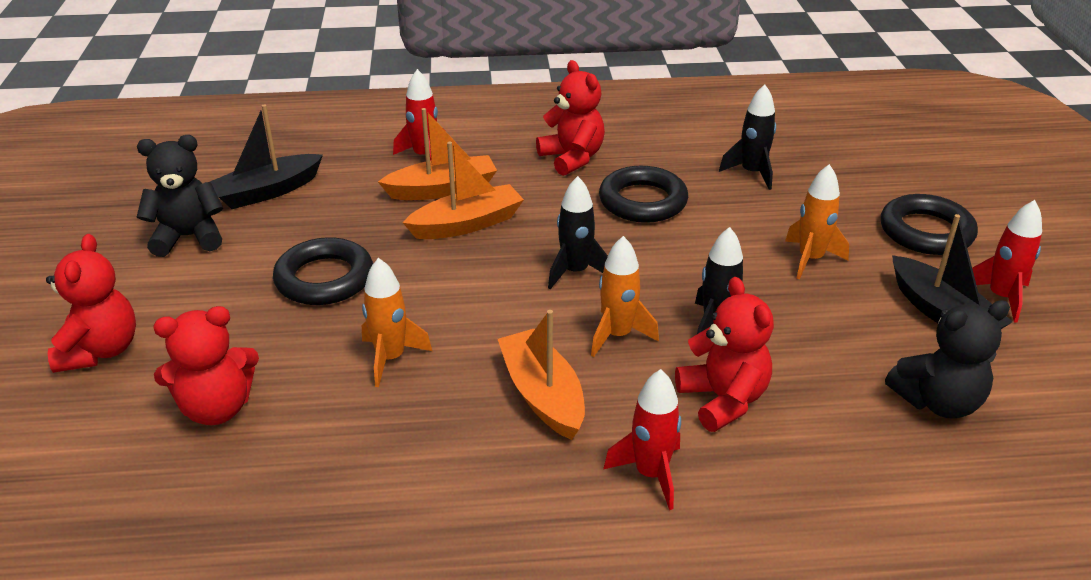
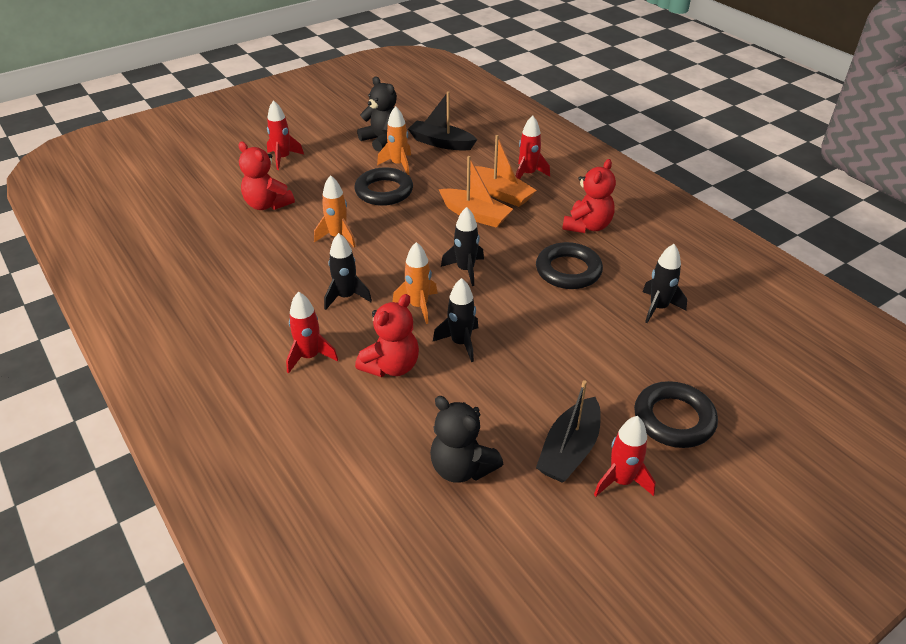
camera: 60 degrees right, 5 degrees up
(100, 351) = (283, 158): red teddy bear -> red rocket
(542, 395) = (346, 297): orange boat -> black rocket
(810, 259) = (574, 365): orange rocket -> orange rocket (398, 164)

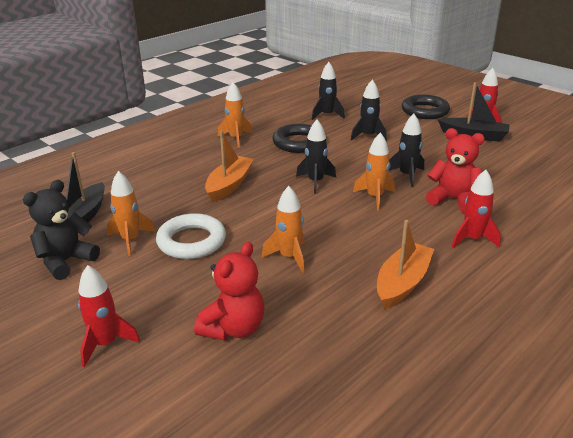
camera: 100 degrees left, 10 degrees down
(346, 297) = (383, 235): black rocket -> black rocket (368, 136)
(384, 191) = (191, 241): black ring -> white ring
(462, 467) = (519, 164): black teddy bear -> none
(501, 193) = (190, 176): orange boat -> orange boat (402, 283)
(528, 174) = (154, 166): red rocket -> none
(587, 226) = (236, 138): red teddy bear -> orange rocket

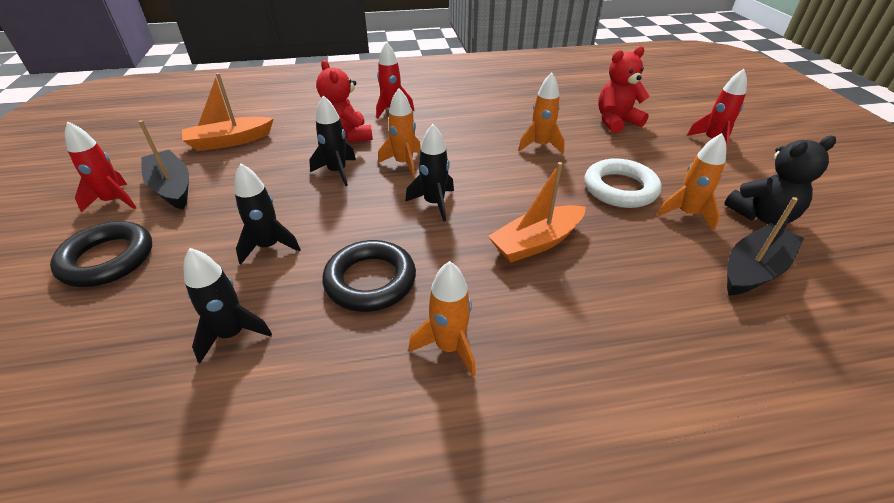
camera: 145 degrees left, 10 degrees up
(402, 283) = (480, 106): orange boat -> orange boat (229, 141)

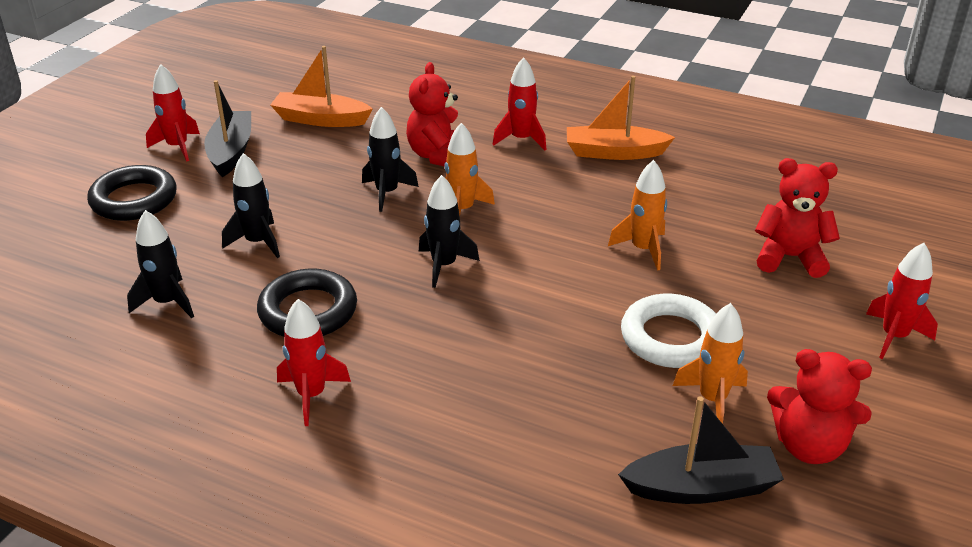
camera: 35 degrees right, 5 degrees down
(449, 347) = (311, 395): orange rocket -> red rocket
(536, 242) = (498, 349): orange boat -> orange boat (614, 153)
(761, 216) = (809, 446): black teddy bear -> red teddy bear

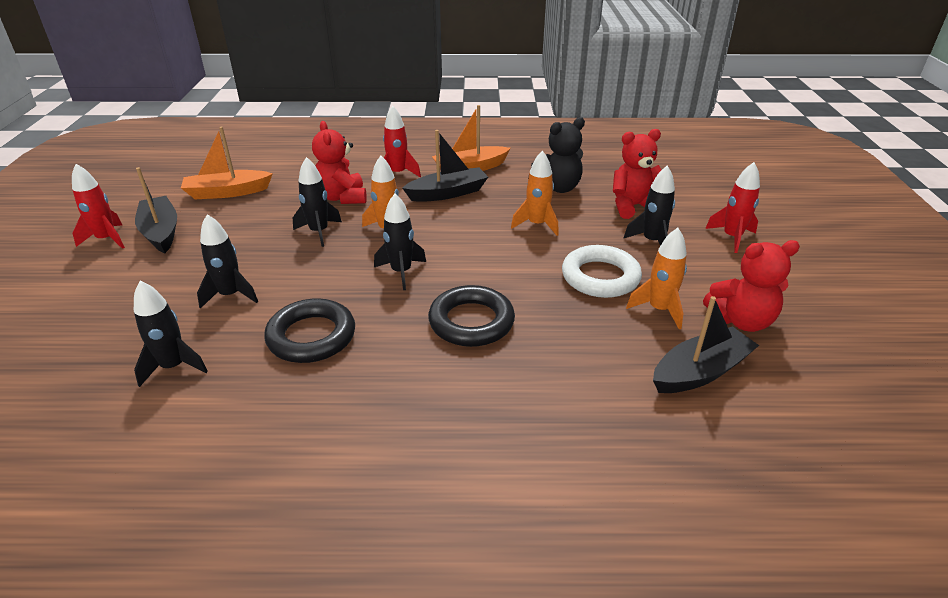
camera: 25 degrees left, 0 degrees up
(134, 200) = (88, 290): black ring -> black ring (471, 322)
(311, 395) = (360, 403): red rocket -> none
(563, 180) = (447, 193): none -> black boat
(707, 206) = (557, 188): none -> black teddy bear
(776, 311) = (651, 241): none -> black rocket

